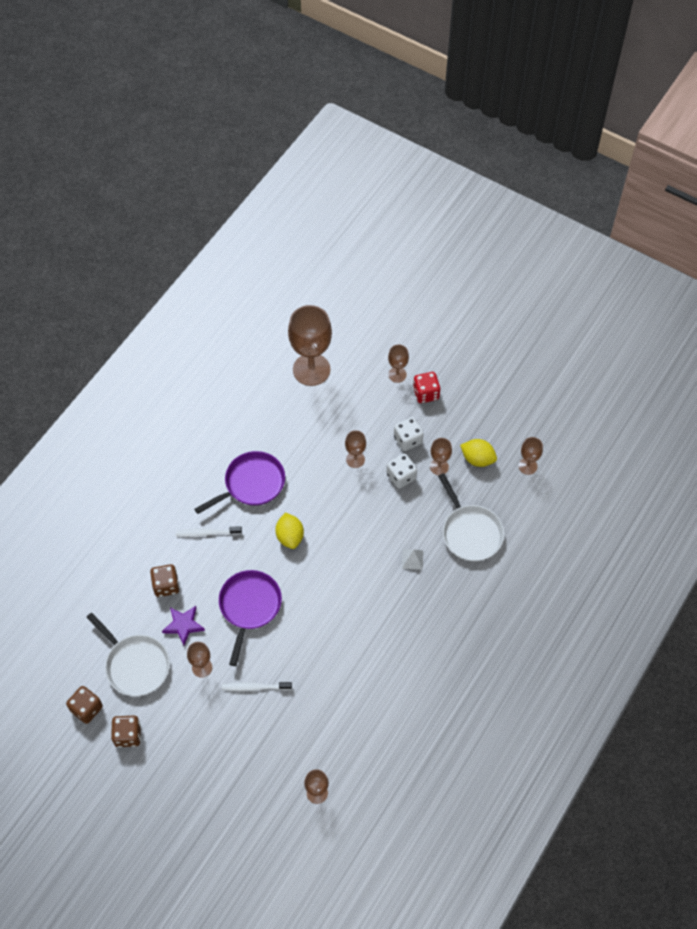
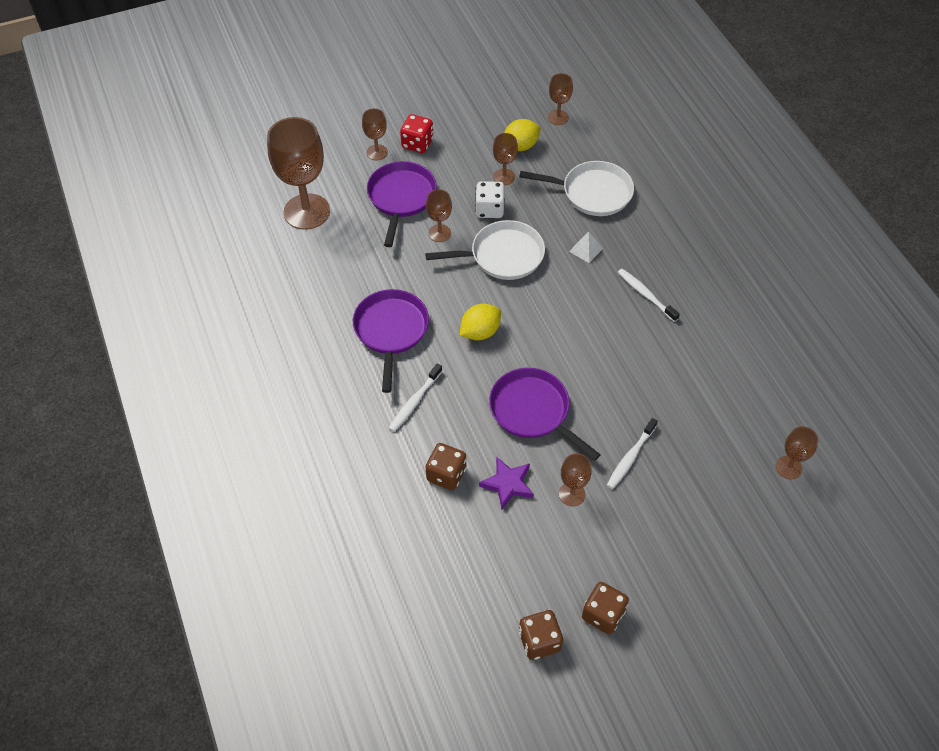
camera: 55 degrees left, 5 degrees down
(135, 665) = (521, 558): white pan -> white pan (503, 255)
(290, 536) = (480, 332): yellow lemon -> yellow lemon turned 60 degrees counterclockwise
(368, 416) = (401, 198): none -> purple pan
(401, 621) = (645, 295): none -> white toothbrush
(408, 440) = (454, 183): white dice -> none

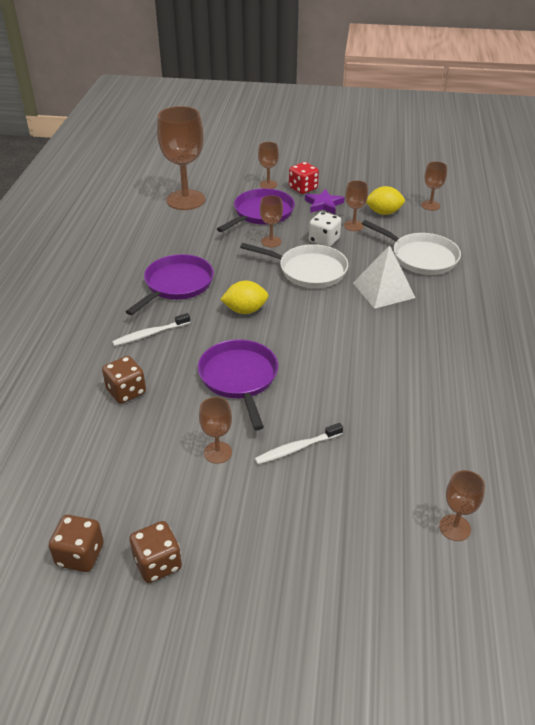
camera: 30 degrees right, 15 degrees down
(507, 484) = (169, 420): purple star -> purple star (323, 204)
(586, 249) = (383, 290): white pyramid -> white pyramid, size x1.95
(645, 295) = (413, 337): white toothbrush -> none

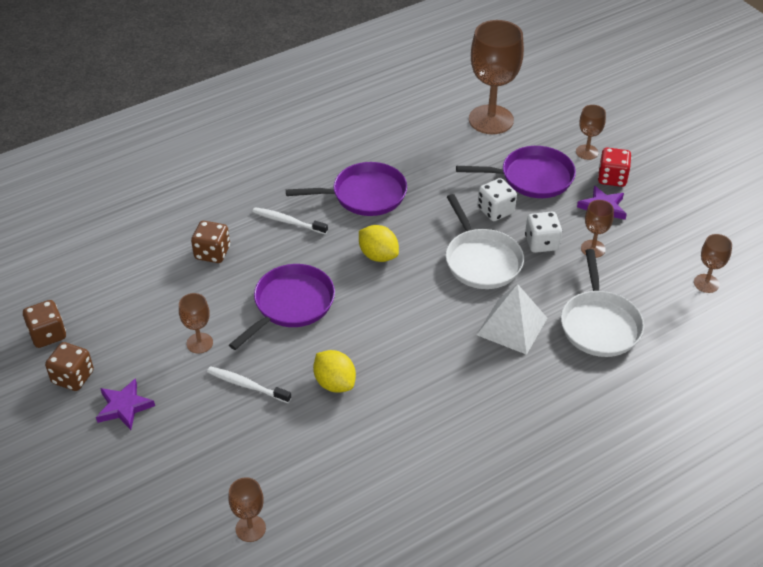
camera: 50 degrees right, 5 degrees up
(236, 543) = (124, 407): none -> purple star
(271, 241) = (495, 211): brown goblet -> white dice
(383, 212) = (645, 256): yellow lemon -> yellow lemon (335, 383)

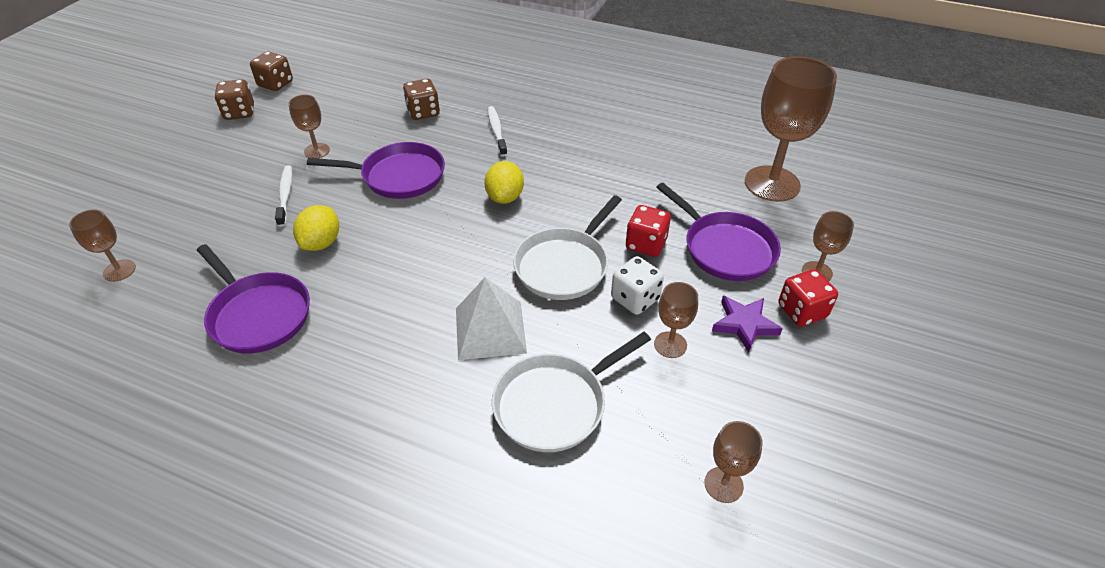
camera: 55 degrees right, 0 degrees up
(124, 407) = (223, 147): purple star -> none
(365, 195) = (575, 156): purple pan -> purple pan (258, 315)
(495, 211) = (646, 244): white dice -> red dice

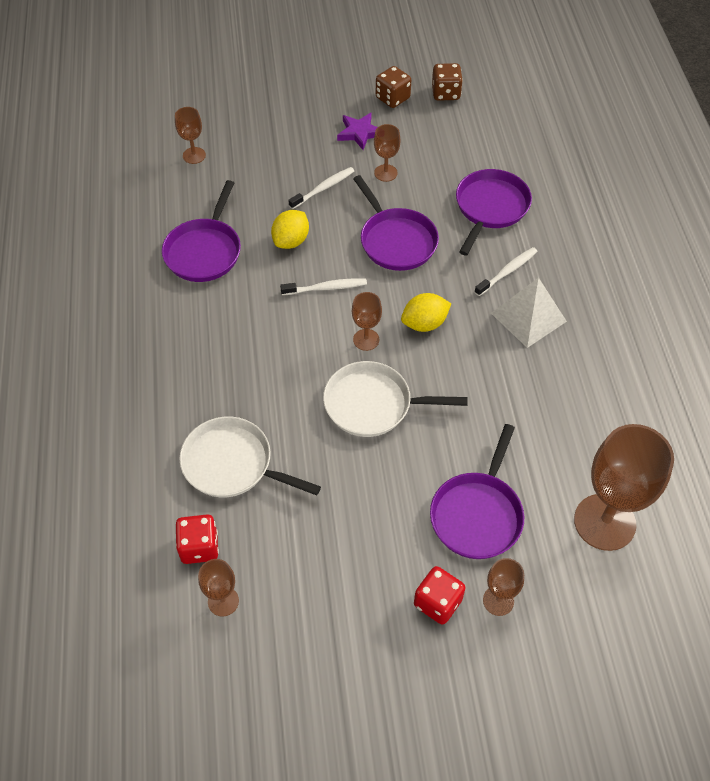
camera: 60 degrees right, 10 degrees up
(321, 243) = (291, 241): yellow lemon -> yellow lemon turned 45 degrees counterclockwise
(404, 242) = (326, 288): none -> white toothbrush
(423, 112) = (490, 207): brown dice -> purple pan
(490, 330) = (275, 390): white pyramid -> white pyramid (528, 317)
(635, 299) = (369, 470): white dice -> none
(646, 244) = (439, 451): red dice -> red dice (199, 547)
(670, 345) = (335, 515): brown goblet -> brown goblet (366, 340)
(744, 324) = (392, 562): purple star -> purple star (359, 133)

